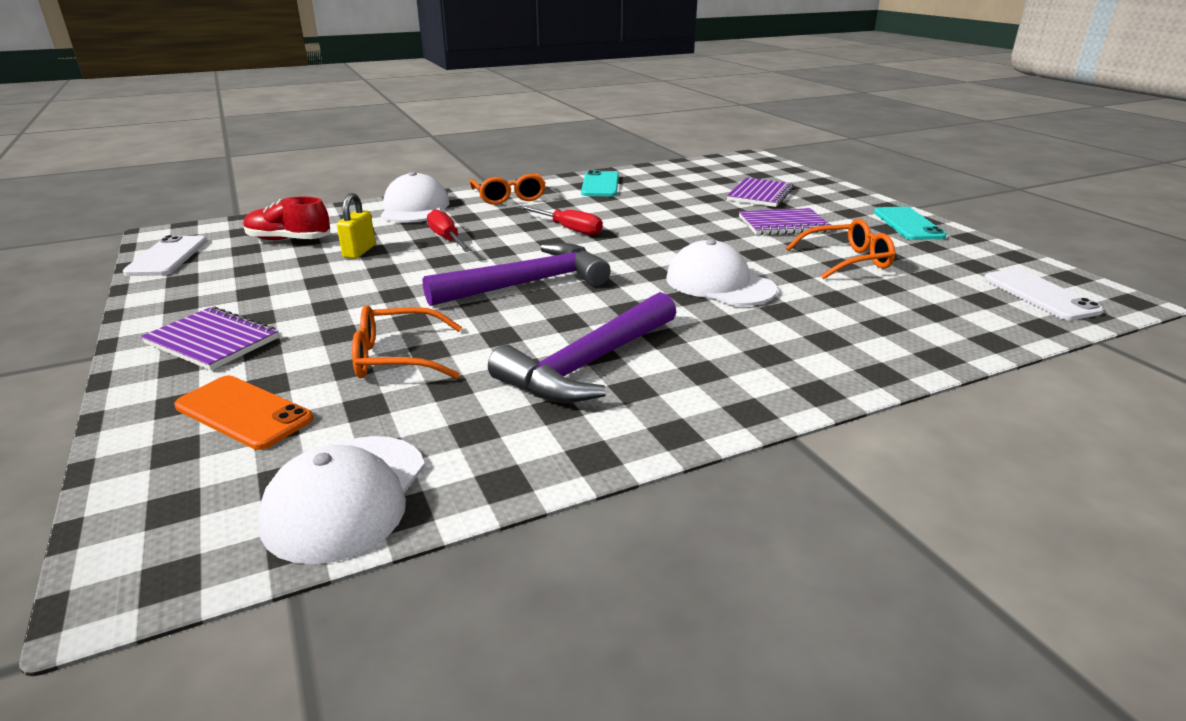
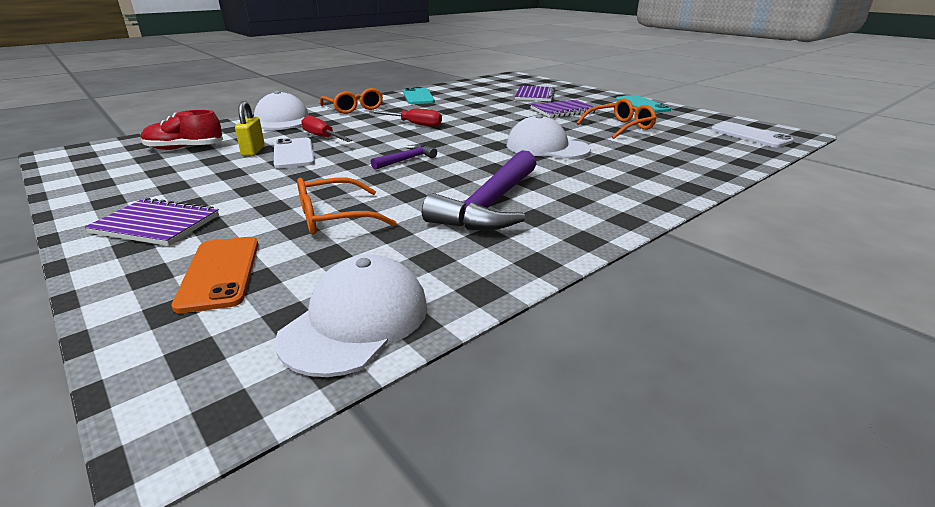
camera: 15 degrees left, 0 degrees up
(167, 256) = (74, 169): white phone -> white phone (294, 153)
(243, 412) = (219, 273): orange phone -> orange phone turned 60 degrees clockwise
(346, 497) = (356, 321): white cap -> white cap turned 150 degrees counterclockwise
(527, 284) = (406, 160): purple hammer -> purple hammer, size x0.48

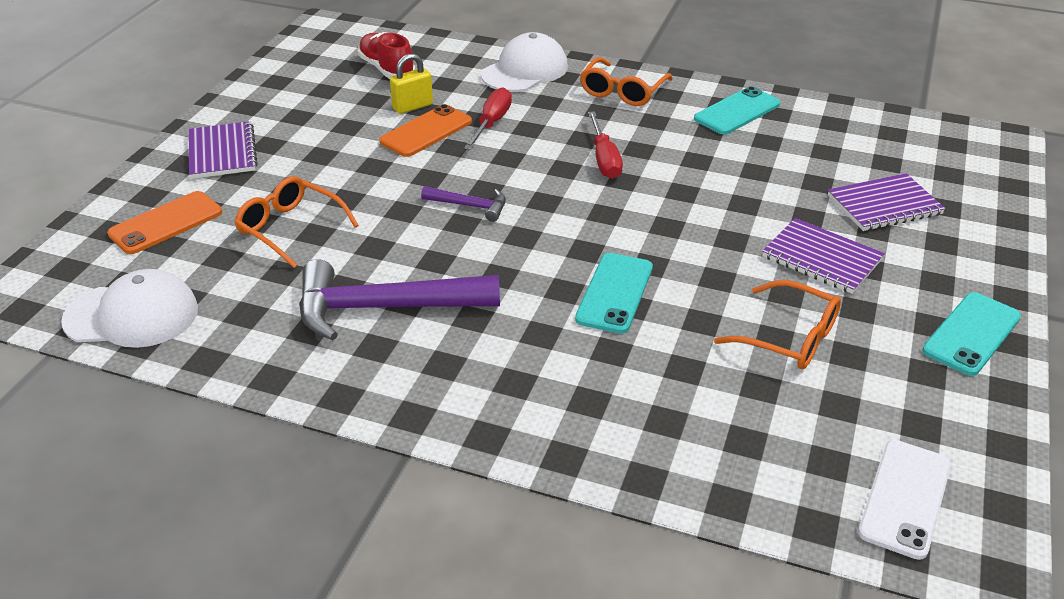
camera: 60 degrees right, 10 degrees up
(294, 153) = (426, 131): white phone -> orange phone
(547, 147) = (614, 293): white cap -> turquoise phone

